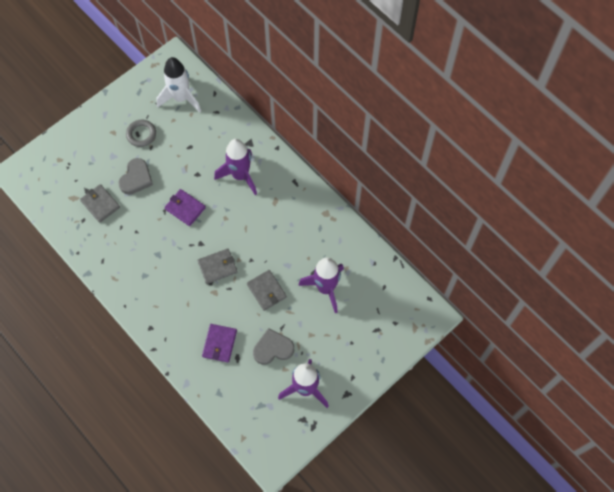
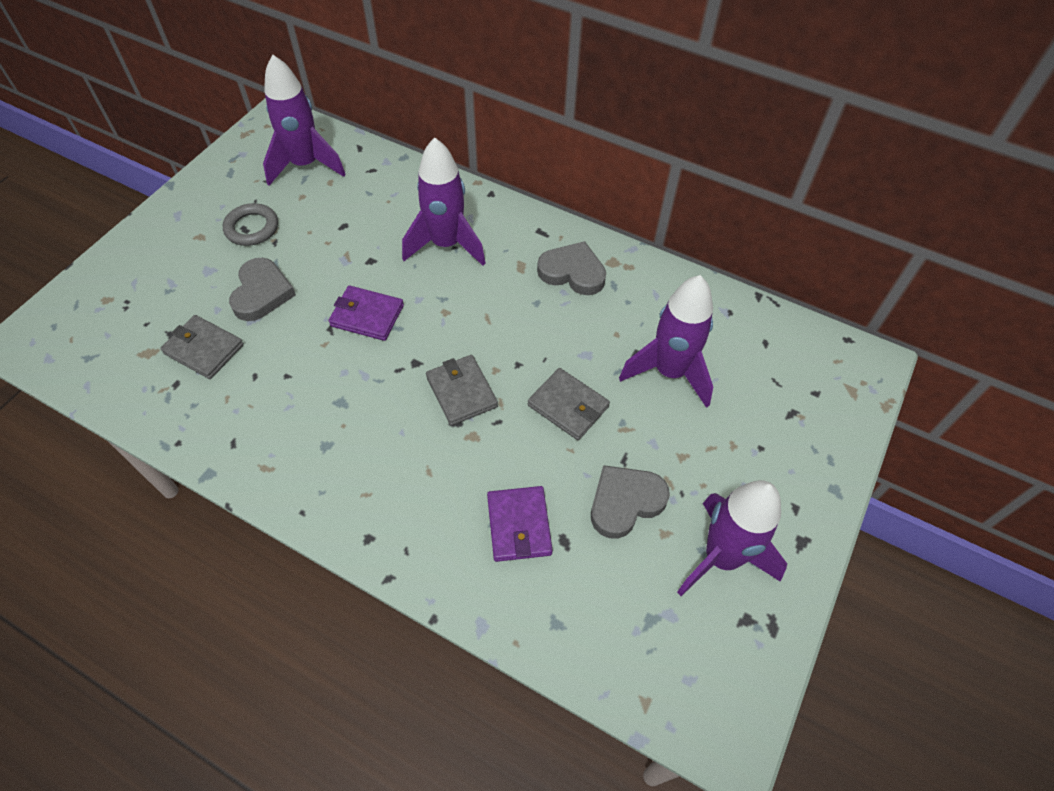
camera: 20 degrees left, 10 degrees down
(181, 98) = (305, 165): white rocket -> purple rocket
(217, 267) = (462, 392): grey wallet -> grey wallet turned 75 degrees counterclockwise
(301, 213) = (572, 272): none -> grey heart

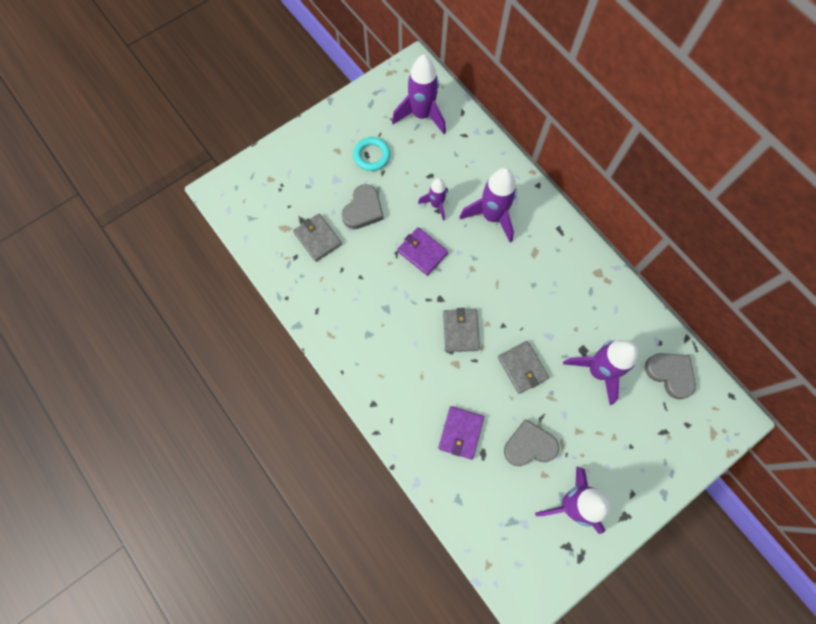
camera: 25 degrees right, 15 degrees up
(252, 228) = (371, 156): grey ring -> turquoise ring
(365, 255) = (436, 205): none -> purple rocket
(572, 272) = (567, 270): grey heart -> grey heart (670, 374)

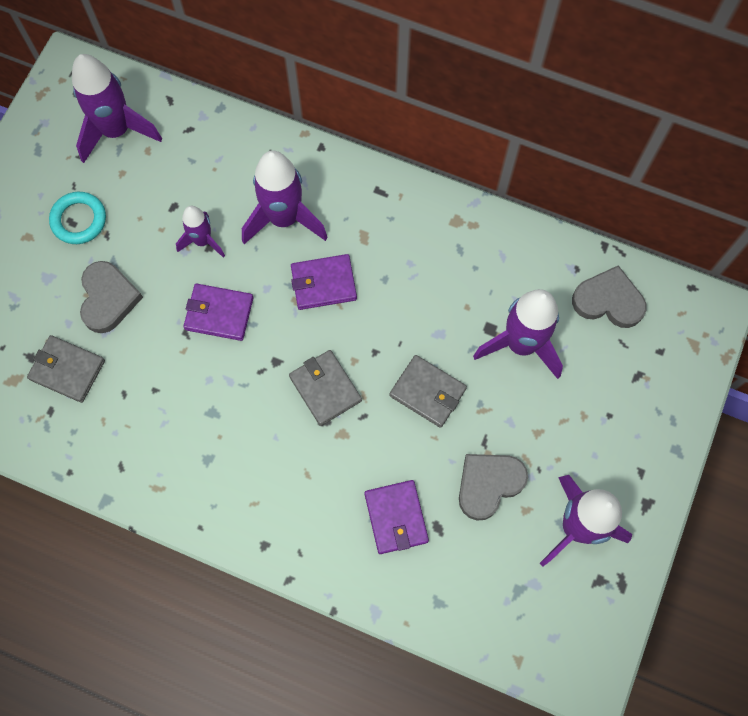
camera: 30 degrees left, 0 degrees up
(494, 267) = (323, 283): none -> purple wallet

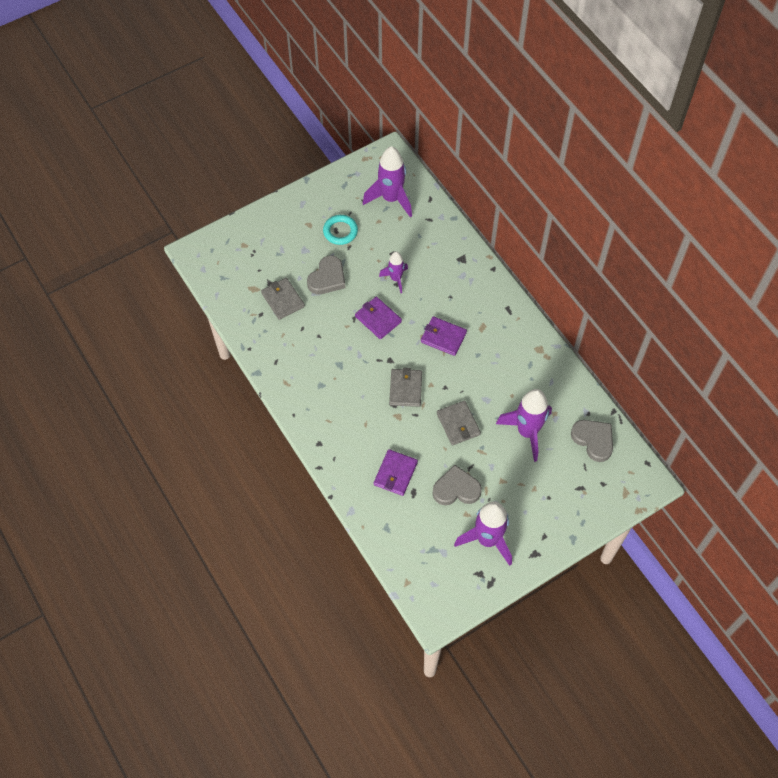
camera: 35 degrees right, 10 degrees down
(284, 219) = (446, 293): purple rocket -> none

